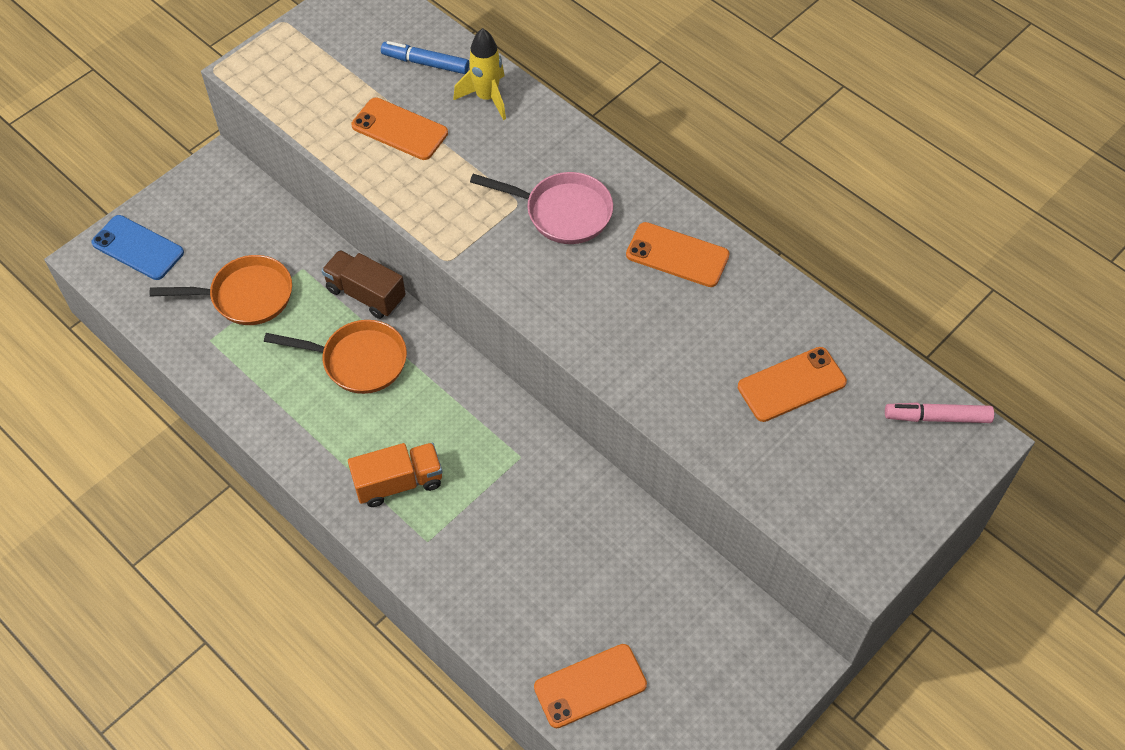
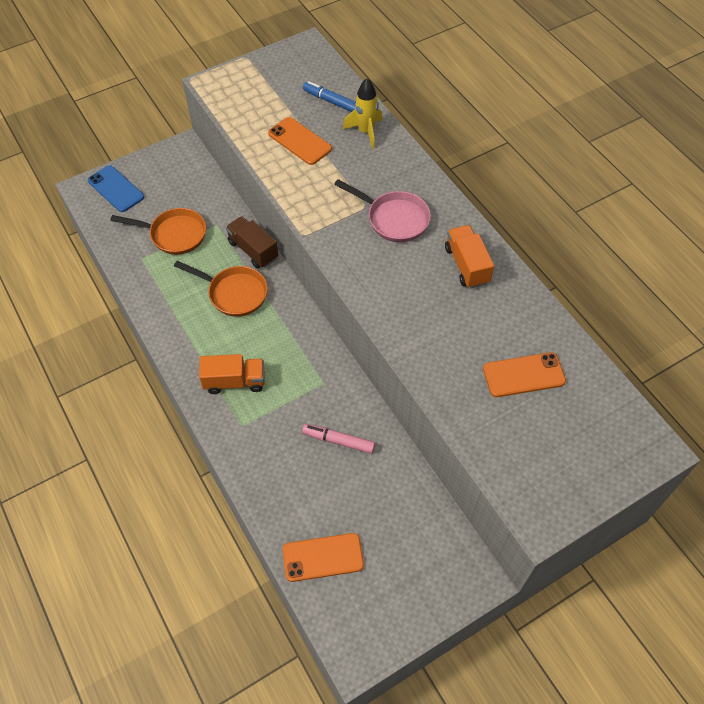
camera: 15 degrees right, 0 degrees up
(677, 255) = (466, 265): orange phone -> orange truck
(937, 417) = (628, 424): pink marker -> pink marker (338, 441)

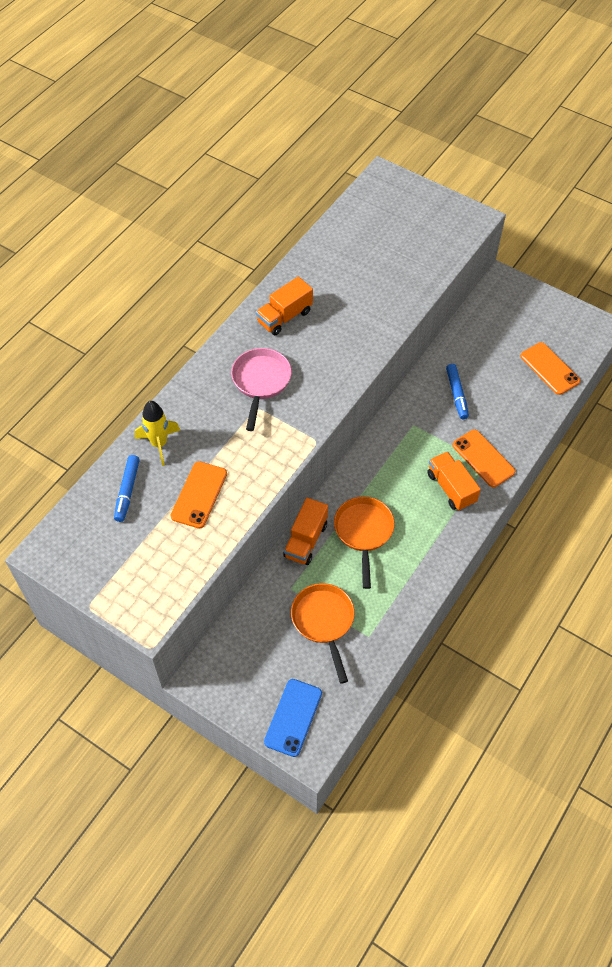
camera: 115 degrees left, 0 degrees up
(253, 250) = (305, 540): brown truck -> orange truck
(338, 441) = (456, 394): pink marker -> blue marker
(523, 375) = (368, 255): orange phone -> orange phone (483, 458)

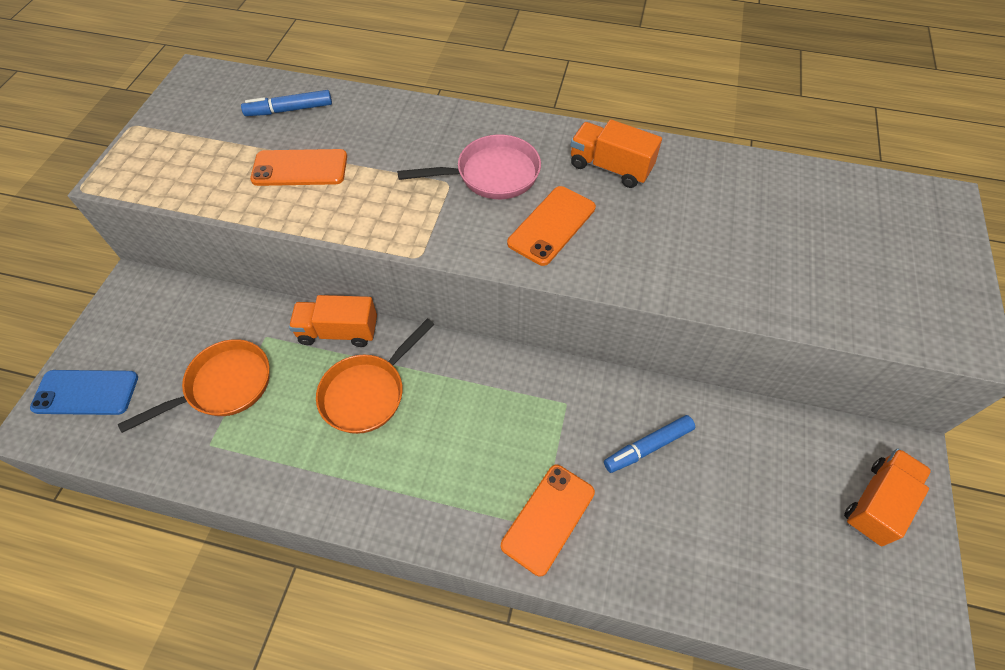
camera: 70 degrees right, 0 degrees up
(159, 444) = (362, 115): yellow rocket -> none
(363, 532) = (368, 392): orange pan -> orange pan turned 150 degrees clockwise
(451, 488) = (477, 485): orange truck -> orange truck (877, 503)
(549, 368) = (778, 582): orange phone -> orange phone (552, 225)

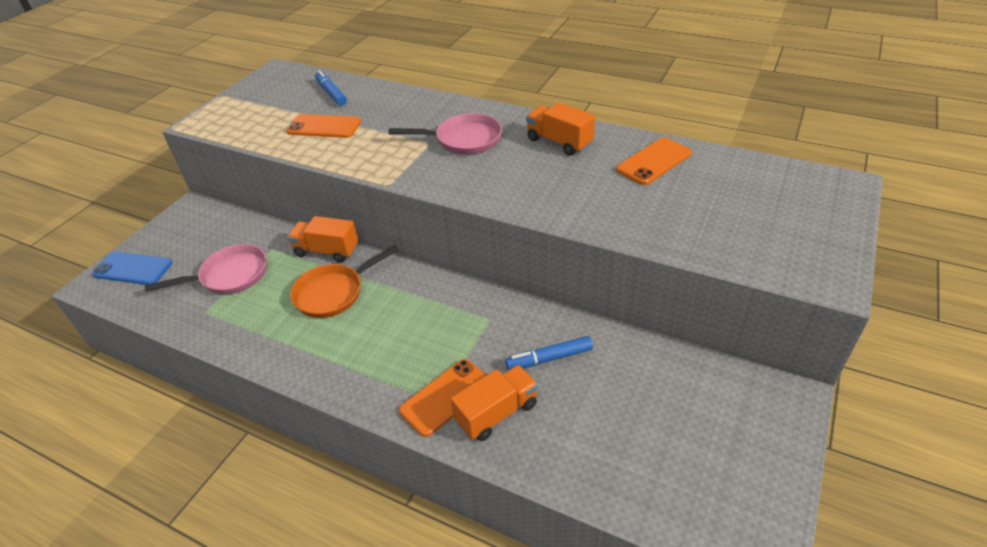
camera: 15 degrees right, 15 degrees down
(224, 386) = (229, 276): orange pan -> pink pan
(289, 110) = (331, 93): blue marker -> blue marker turned 60 degrees clockwise
(552, 225) = (497, 174): orange phone -> orange phone (654, 161)
(877, 503) = (748, 429): orange truck -> orange truck (496, 413)

